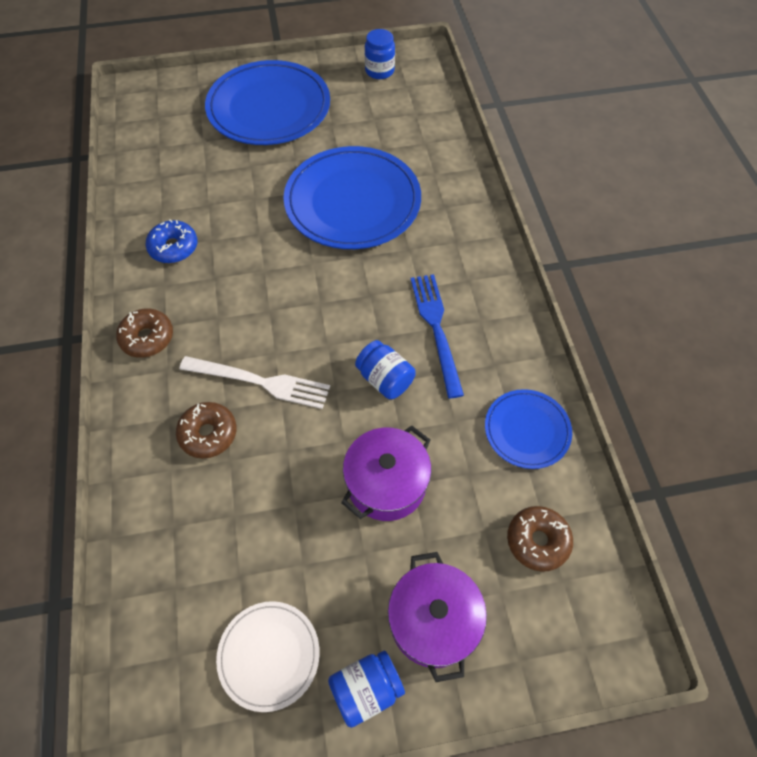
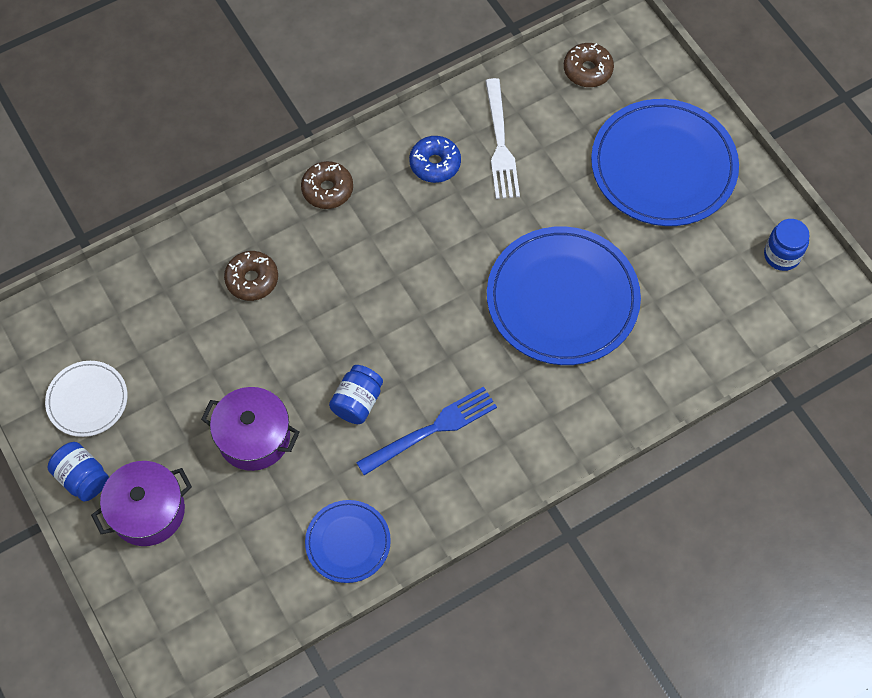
camera: 70 degrees right, 5 degrees up
(260, 382) = (316, 299): white fork -> white fork (500, 144)
(537, 541) = (241, 577): brown donut -> brown donut (587, 70)

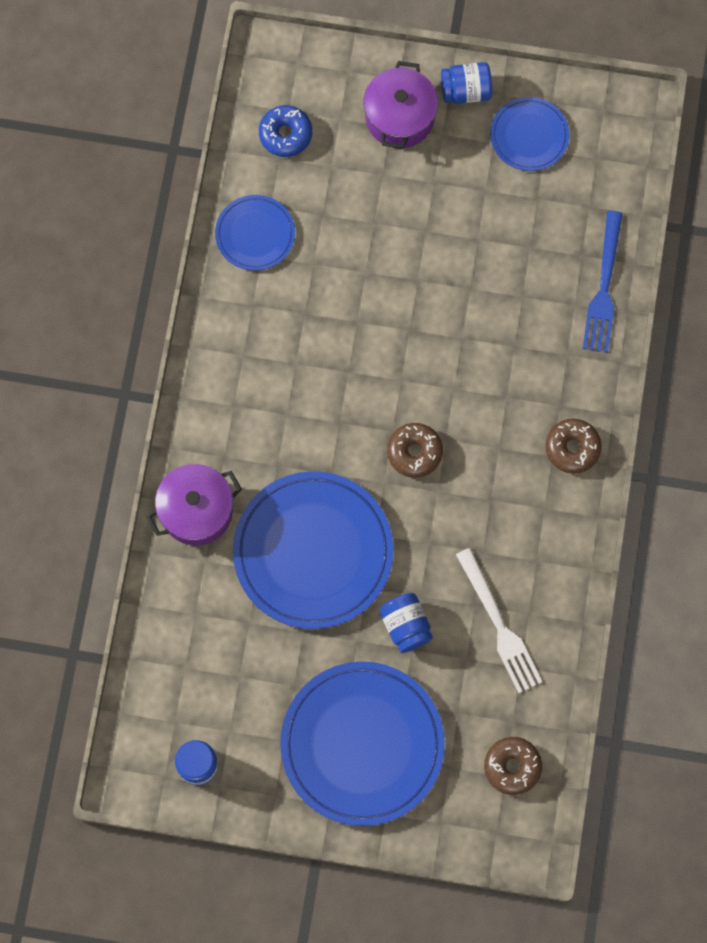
camera: 130 degrees right, 10 degrees up
(87, 400) = (529, 136): white plate -> blue plate
(252, 280) = (535, 327): brown donut -> brown donut (414, 452)
(254, 437) = (395, 230): purple pot -> purple pot (196, 510)
(357, 402) = (360, 325): blue jar -> blue jar (406, 626)
(432, 429) = (290, 361): blue fork -> blue fork (603, 288)
(435, 164) = (525, 555): blue donut -> blue donut (285, 134)
(500, 144) = (499, 625): white fork -> white fork turned 150 degrees counterclockwise

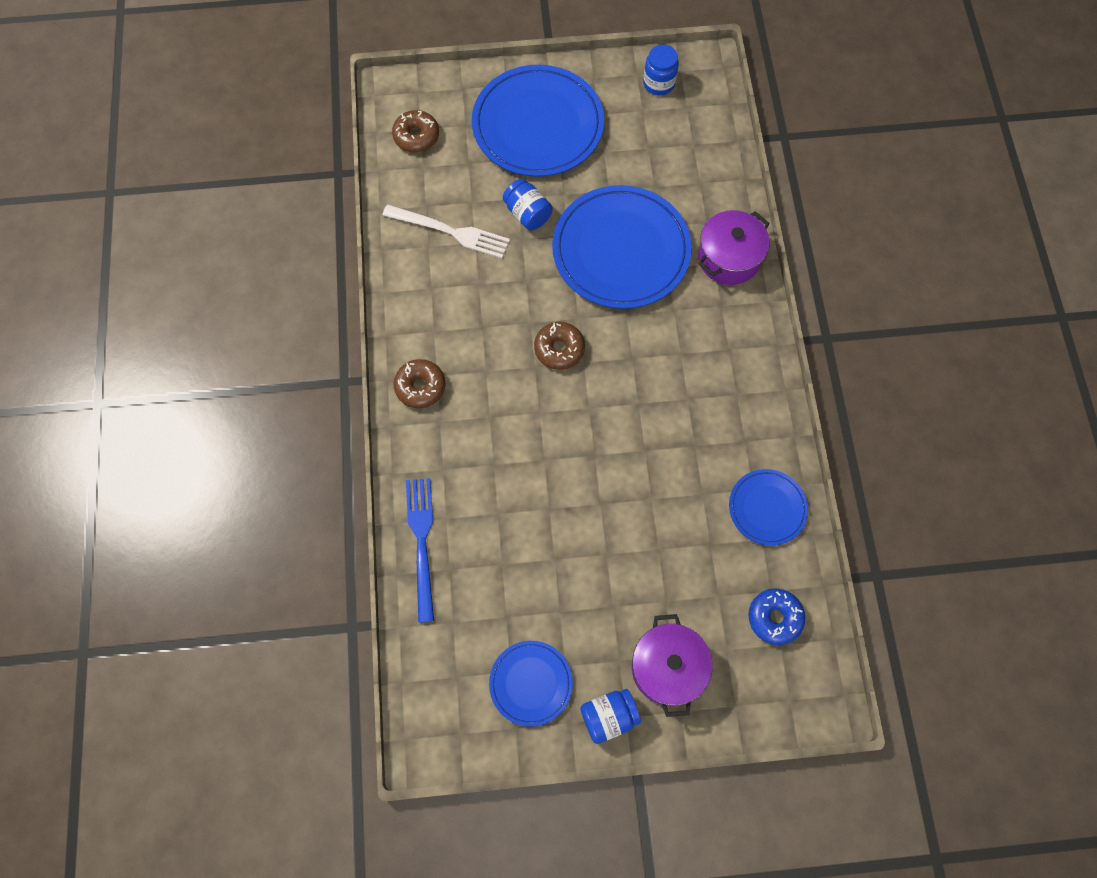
camera: 165 degrees right, 5 degrees down
(499, 625) = (451, 232): white fork -> white fork turned 150 degrees clockwise

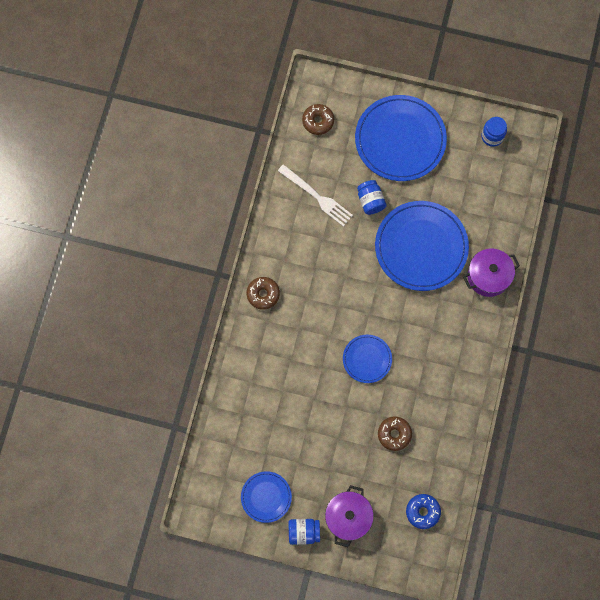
camera: 20 degrees right, 5 degrees up
(422, 542) = (231, 391): blue fork -> none
(559, 349) = (357, 300): brown donut -> brown donut (394, 434)
(767, 508) = (445, 445): blue plate -> blue plate (367, 359)

